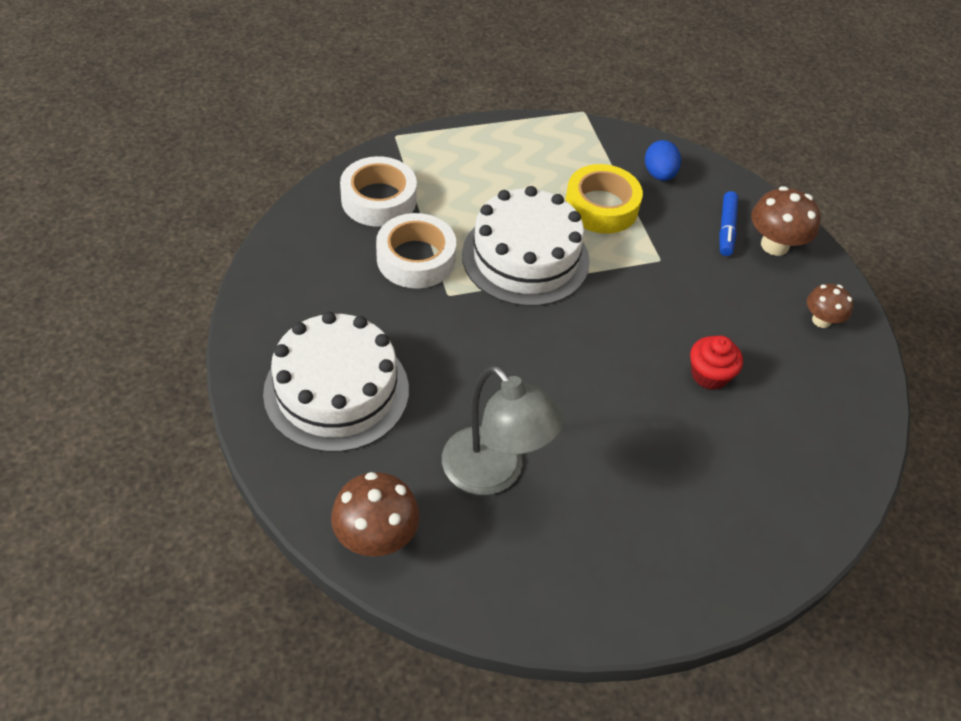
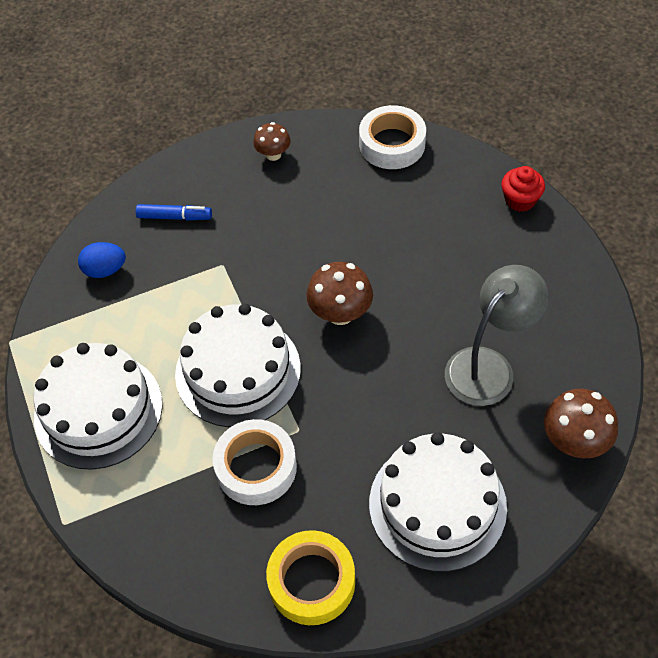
camera: 90 degrees left, 5 degrees up
(379, 200) = (174, 520): white tape -> white tape (392, 144)
(500, 161) = (98, 410): none -> white cake
(601, 207) = (158, 314): yellow tape -> yellow tape (311, 581)
(709, 375) = (348, 226): red cupcake -> red cupcake (520, 200)
(774, 245) = (190, 183): brown mushroom -> brown mushroom (340, 313)

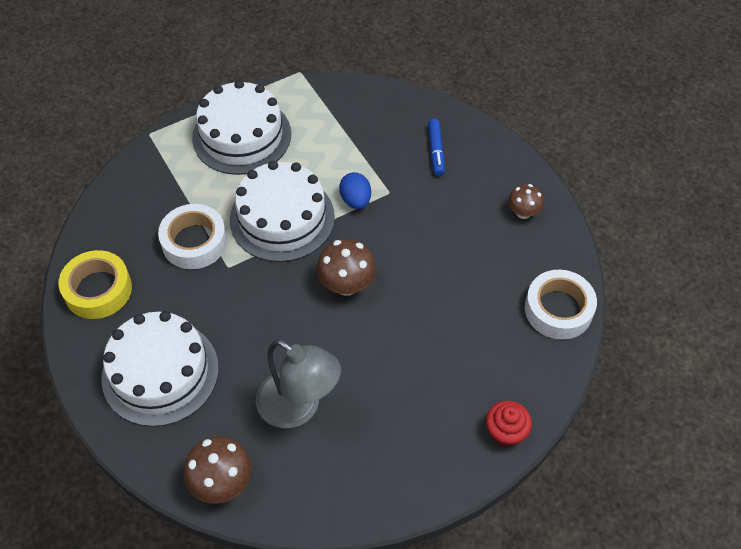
camera: 80 degrees right, 0 degrees up
(105, 270) = (373, 115): blue egg -> blue egg (355, 200)

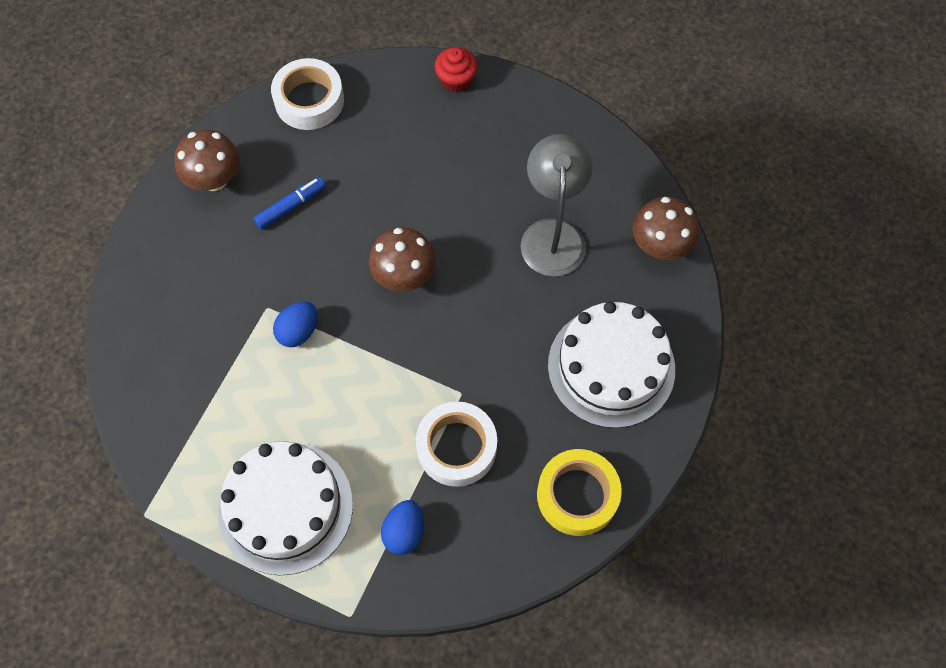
camera: 125 degrees left, 10 degrees up
(169, 184) = (404, 532): none -> blue egg
(282, 218) = (368, 385): white cake -> none
(436, 151) = (182, 297): blue marker -> blue marker (291, 206)
(523, 212) = (214, 179): brown mushroom -> brown mushroom, size x1.57

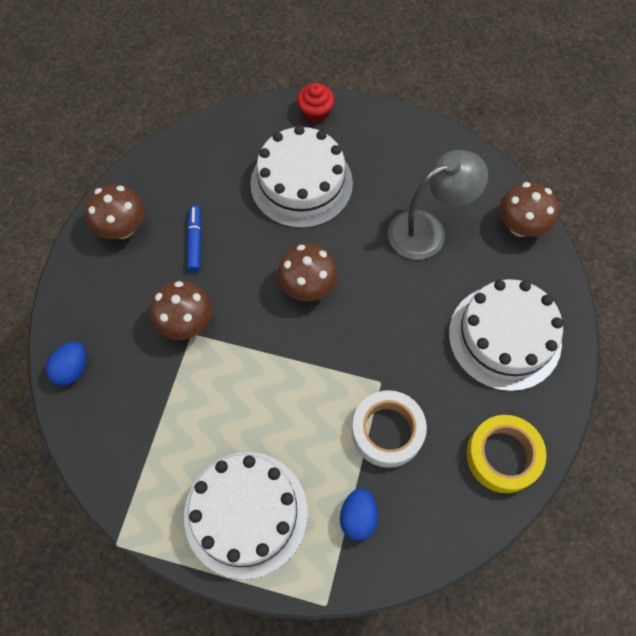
camera: 10 degrees left, 0 degrees up
(263, 294) = (186, 323): none -> brown mushroom
(291, 206) = (195, 241): blue marker -> blue marker turned 45 degrees counterclockwise
(298, 331) = (224, 351): blue egg -> blue egg (72, 369)
(309, 100) = (192, 148): white tape -> none
(422, 159) = (301, 183): none -> white cake
(553, 234) = (427, 230): grey lamp -> grey lamp turned 75 degrees clockwise

